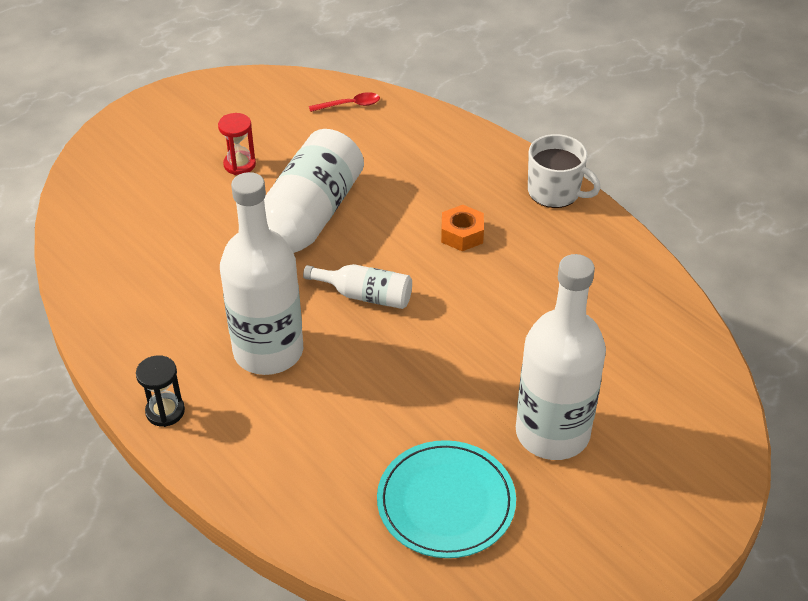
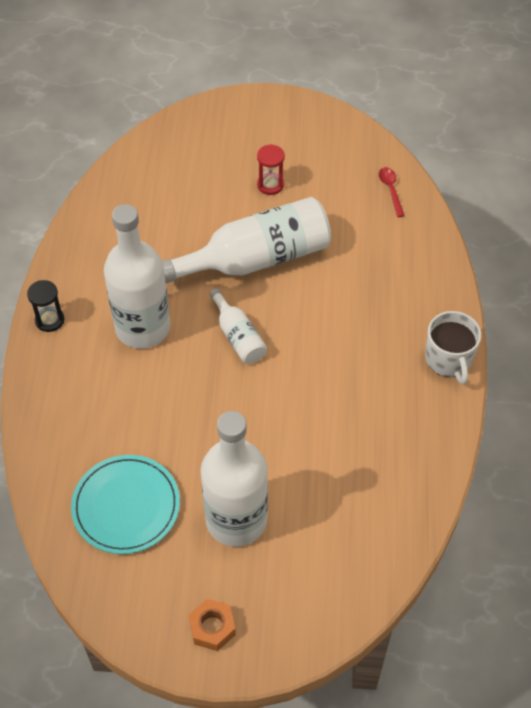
camera: 45 degrees right, 10 degrees up
(350, 105) = (390, 190): red spoon -> red spoon turned 135 degrees counterclockwise
(462, 234) = (347, 341): orange nut -> orange nut (212, 628)

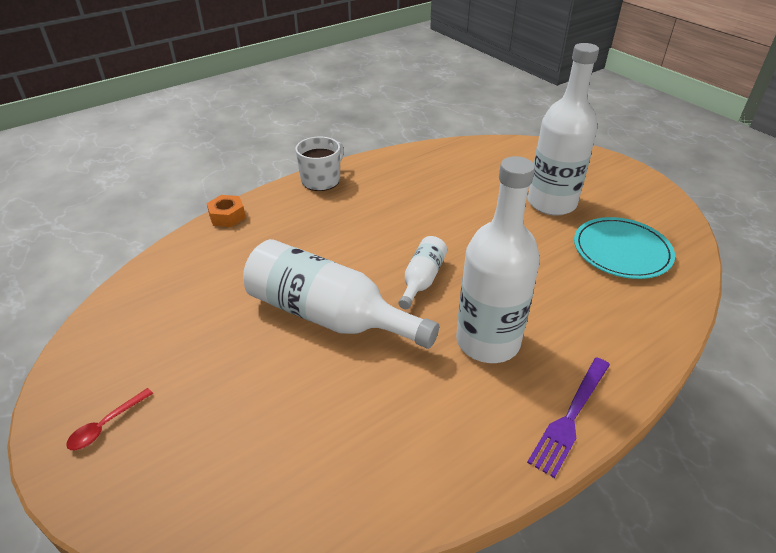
camera: 130 degrees left, 15 degrees down
(50, 320) = (570, 418): black hourglass -> purple fork
(212, 628) = (617, 179): orange nut -> orange nut (227, 216)
(270, 185) = (219, 362): red hourglass -> none
(390, 190) = (161, 278): red spoon -> red spoon (106, 425)

